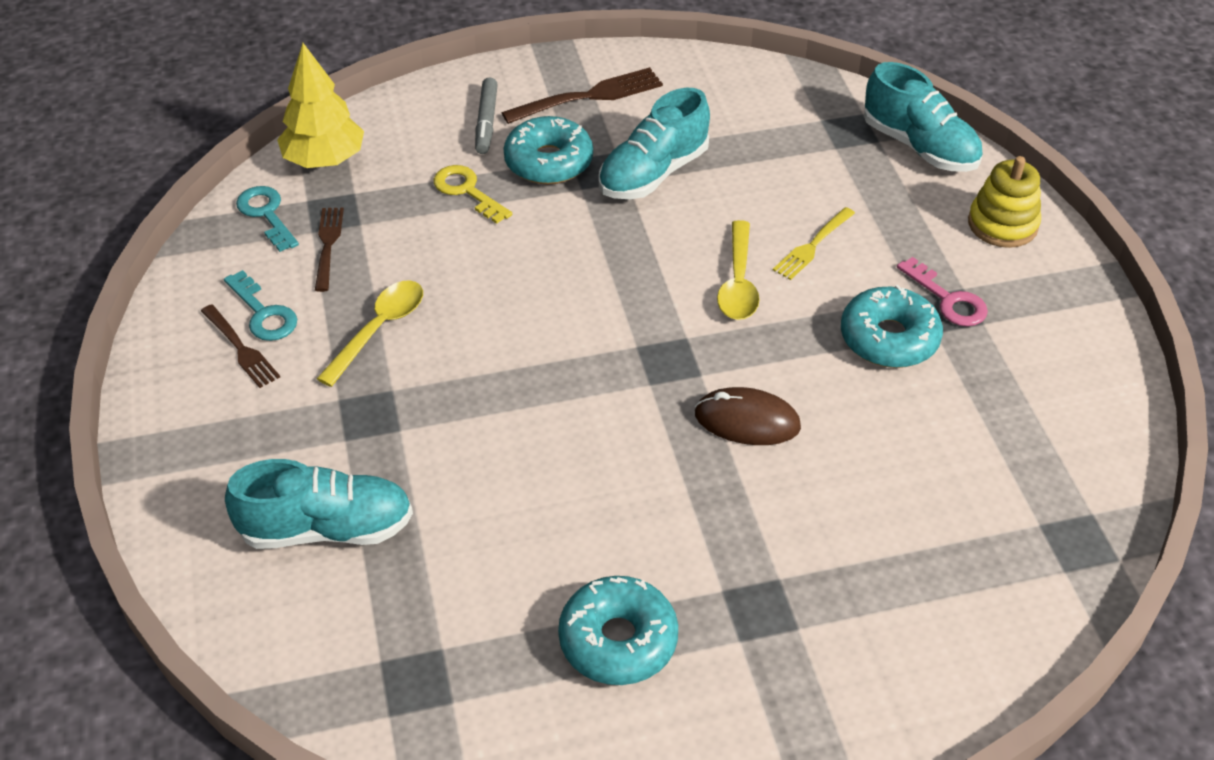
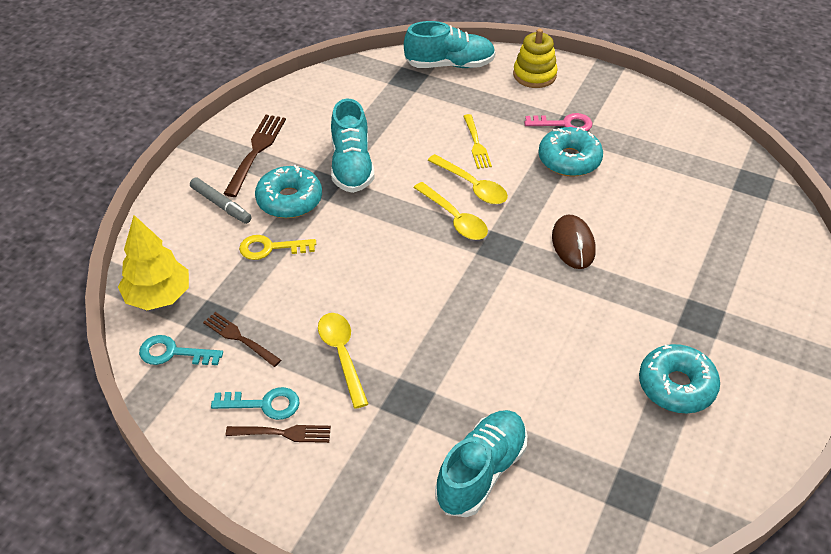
camera: 50 degrees left, 0 degrees up
(669, 298) = (454, 218): none -> yellow spoon
(747, 421) = (573, 244): brown mouse -> brown mouse turned 60 degrees counterclockwise

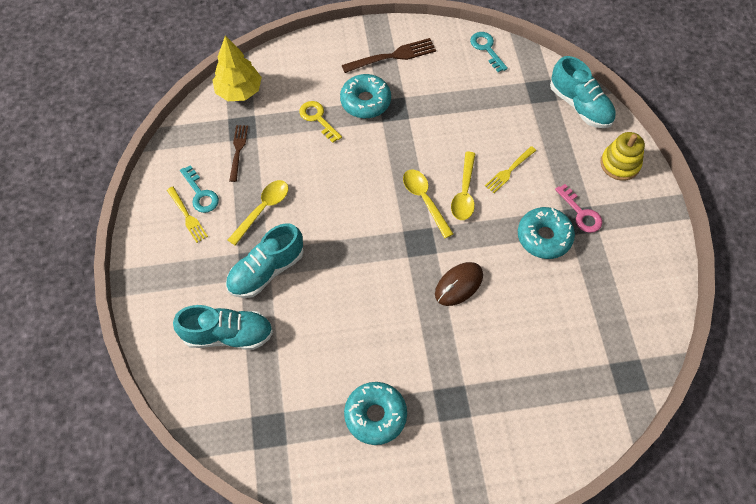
camera: 55 degrees right, 15 degrees up
(173, 353) = (205, 127): turquoise key -> turquoise key (486, 49)
(221, 205) = (332, 70): grey marker -> none
(282, 433) = (187, 216): brown fork -> yellow fork
(351, 166) = (424, 114): turquoise shoe -> turquoise shoe (266, 270)
(454, 218) = (424, 200): yellow spoon -> yellow spoon turned 135 degrees clockwise

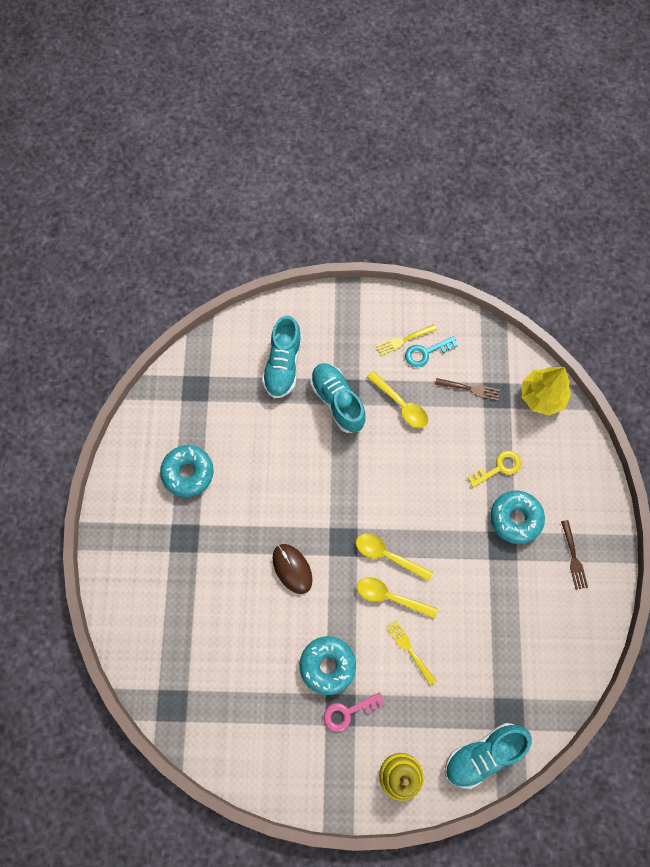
camera: 100 degrees right, 10 degrees up
(392, 56) = (573, 557): brown fork -> brown fork, size x0.65
(424, 200) = (388, 555): yellow spoon -> yellow spoon turned 135 degrees counterclockwise
(486, 49) = (575, 666): turquoise key -> none

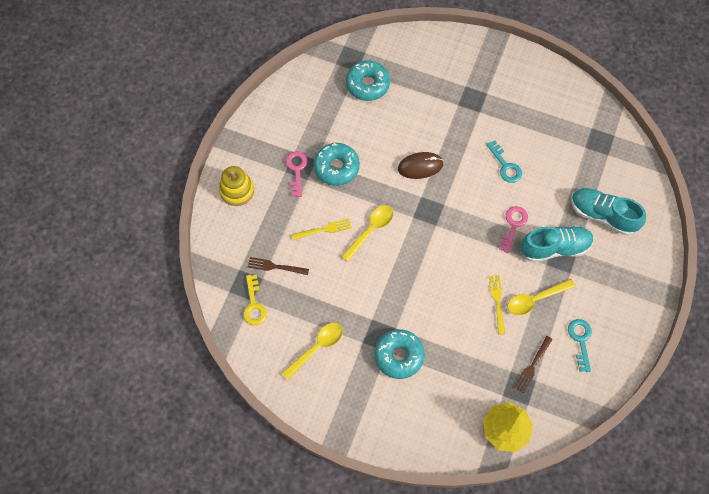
camera: 110 degrees right, 5 degrees down
(188, 473) = (526, 116): turquoise donut -> turquoise donut (367, 84)
(259, 476) = (505, 166): none -> turquoise key
(327, 448) = (513, 225): none -> pink key
(388, 555) = (404, 240): yellow spoon -> yellow spoon (316, 348)
(404, 340) = (599, 326): yellow fork -> yellow fork (497, 302)
(483, 754) = (225, 254): turquoise shoe -> none
(498, 468) = (449, 360): yellow key -> yellow key (254, 305)
(573, 557) = (347, 391): brown fork -> brown fork (276, 266)

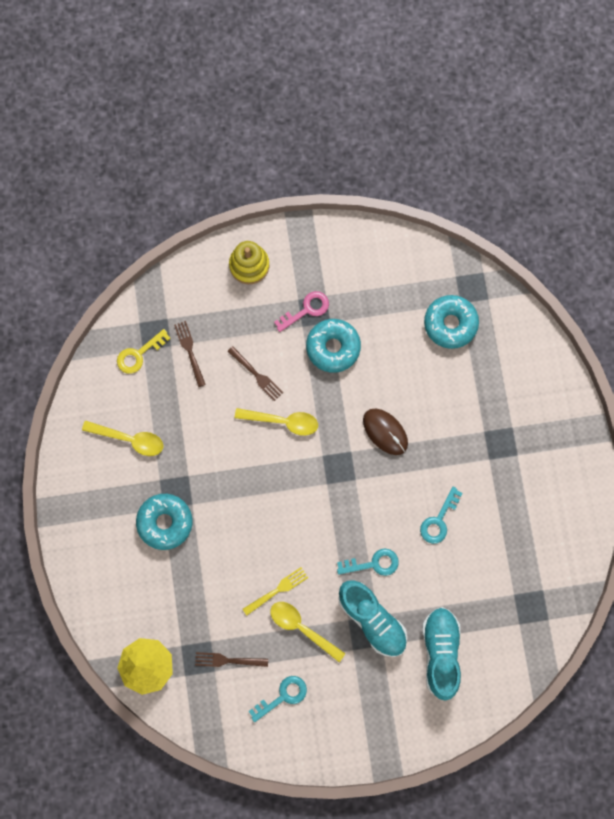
camera: 60 degrees right, 10 degrees up
(323, 230) = (256, 374): yellow fork -> brown fork
(513, 225) = (373, 563): pink key -> turquoise key

